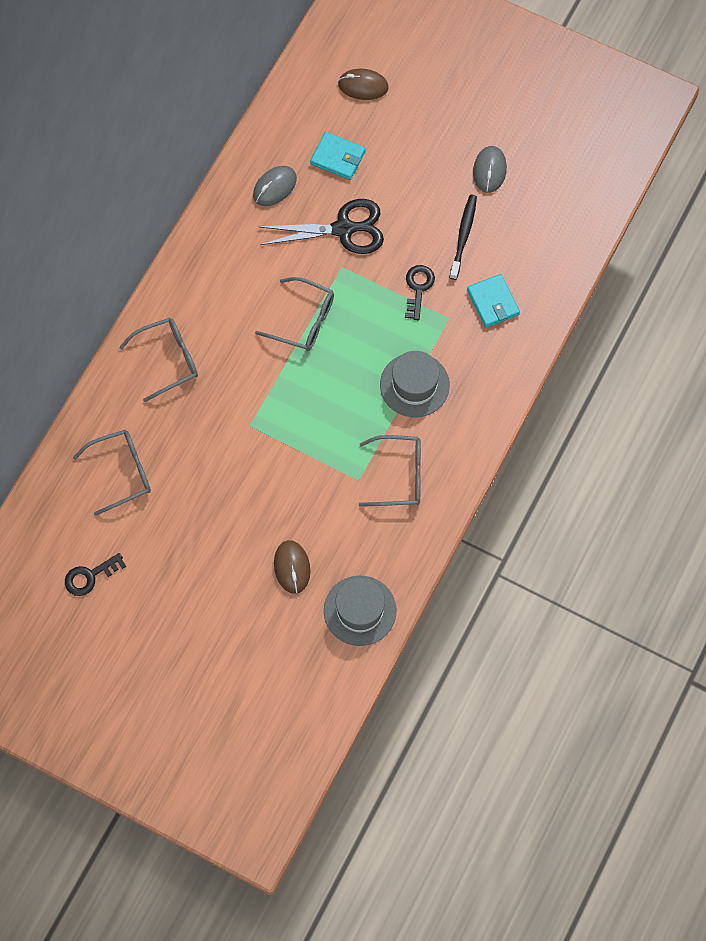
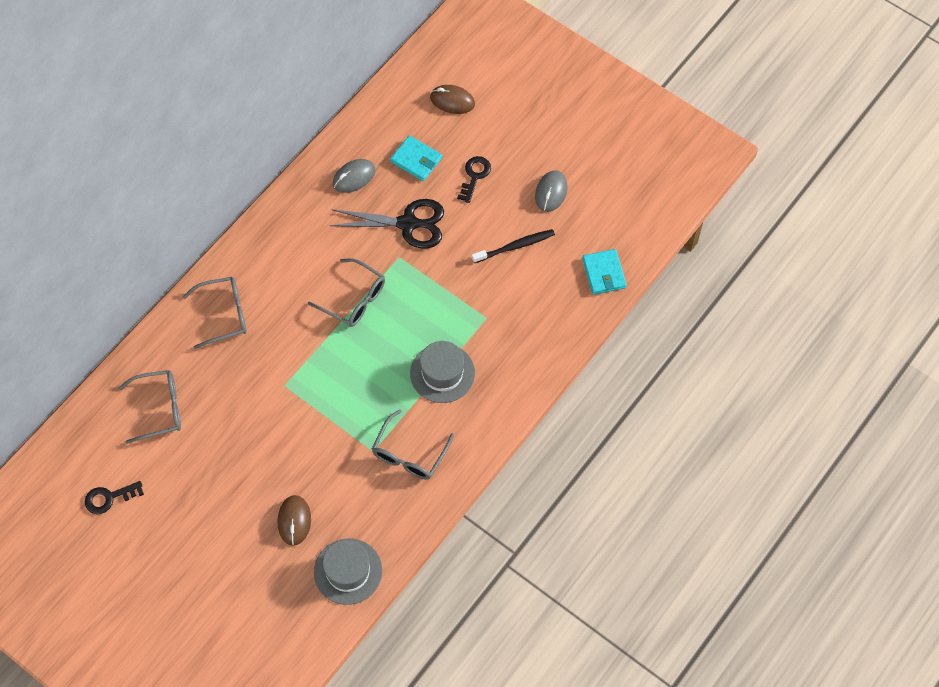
camera: 10 degrees right, 5 degrees down
(398, 475) = (410, 453): grey glasses -> grey glasses turned 105 degrees clockwise
(418, 288) = (464, 287): black key -> black key (474, 176)
(463, 236) = (515, 246): black toothbrush -> black toothbrush turned 45 degrees clockwise
(493, 302) = (529, 310): turquoise wallet -> turquoise wallet (604, 273)

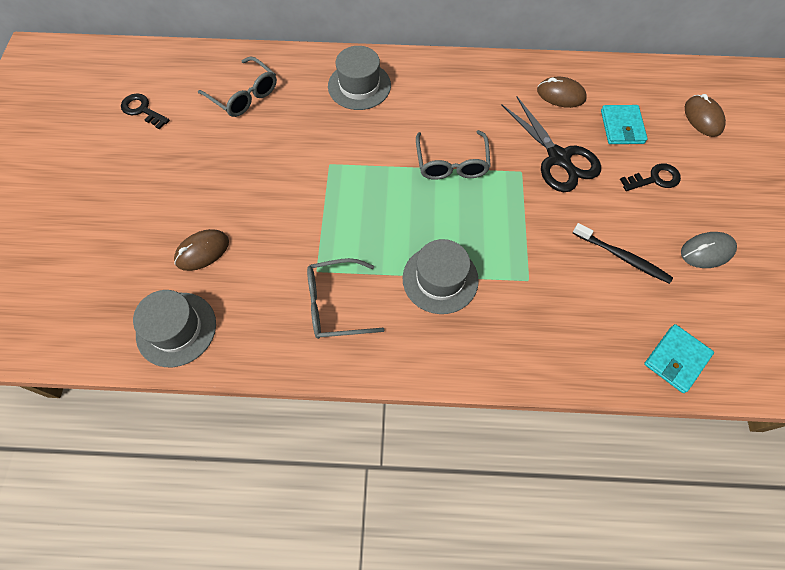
camera: 55 degrees right, 0 degrees up
(223, 315) = (359, 86): grey glasses -> grey hat
(354, 177) = (560, 95): grey mouse -> brown mouse

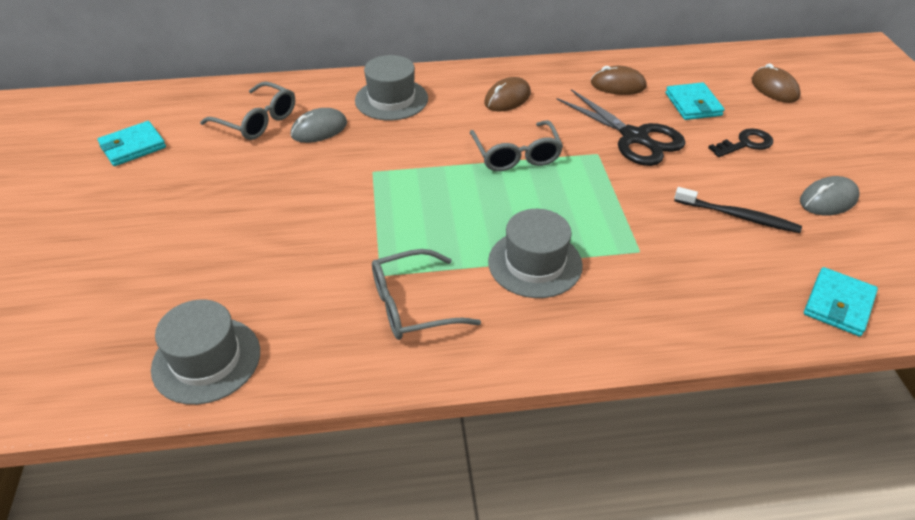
camera: 10 degrees left, 20 degrees down
(142, 110) = (133, 147): black key -> turquoise wallet
(202, 251) = (229, 273): brown mouse -> brown mouse (507, 98)
(293, 112) = (319, 129): none -> grey mouse

